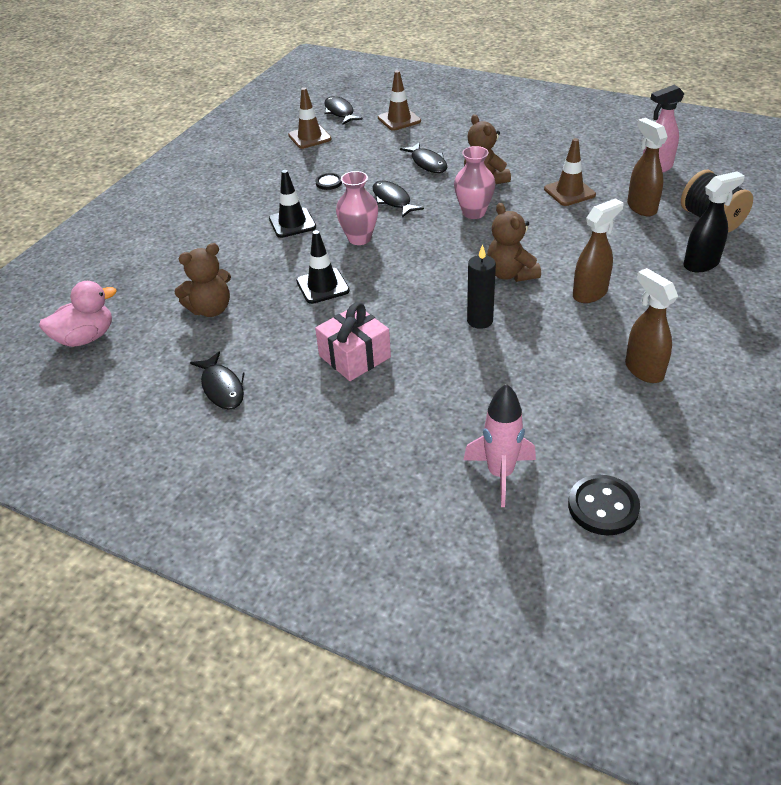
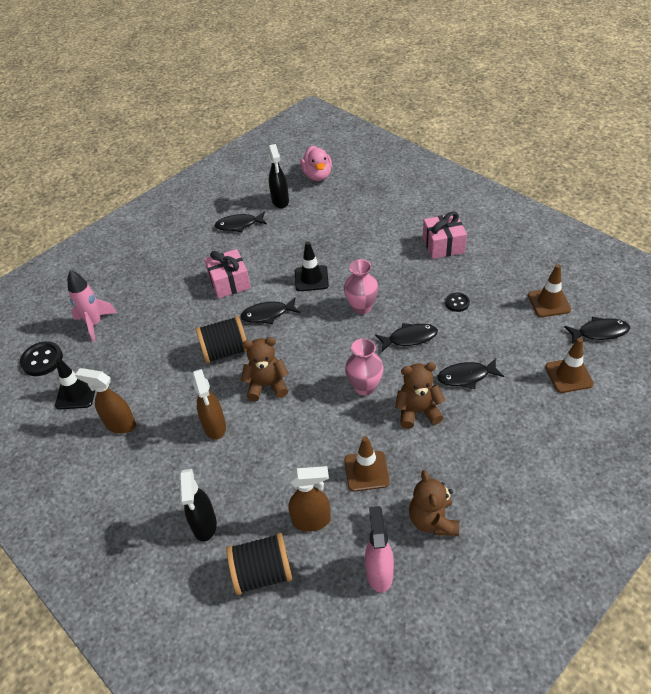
camera: 110 degrees right, 5 degrees up
(156, 359) = (280, 201): none -> black spray bottle
(211, 309) = (316, 225): brown teddy bear -> brown teddy bear (433, 520)
(234, 205) = (443, 245): none -> pink gift
(292, 223) = (402, 273): black traffic cone -> black traffic cone (76, 393)
(401, 304) = (267, 314): none -> black fish
(480, 320) = (225, 351): black candle -> black spool
(643, 370) = (120, 424): brown spray bottle -> brown spray bottle turned 150 degrees counterclockwise

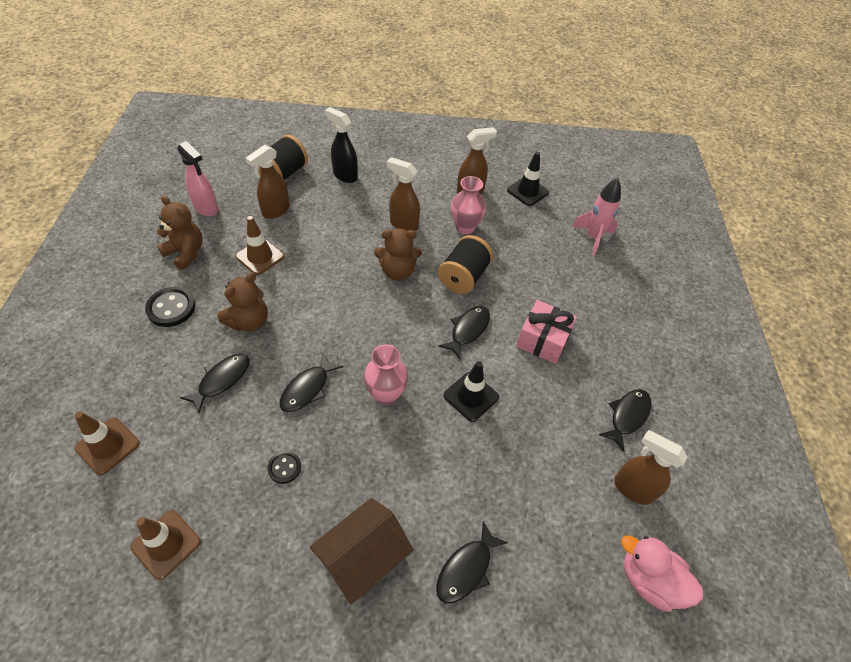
camera: 130 degrees right, 5 degrees up
(42, 360) = (585, 196): black button -> black button (171, 308)
(267, 385) = (397, 271): brown teddy bear -> brown teddy bear turned 45 degrees clockwise
(280, 201) = (632, 488): black spray bottle -> brown spray bottle
(365, 387) = (313, 316): pink vase -> pink vase (465, 227)
(443, 245) = (363, 558): pink gift -> brown house
(599, 332) = (82, 534): black fish -> black fish (466, 569)

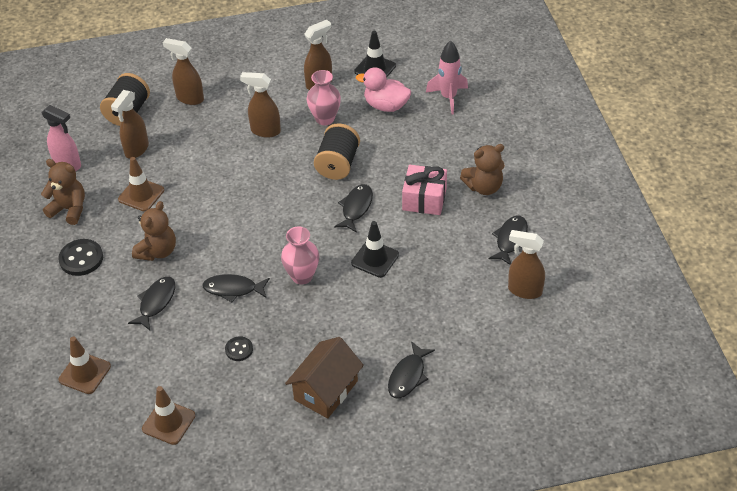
camera: 10 degrees left, 5 degrees down
(307, 388) = (233, 289): black fish -> black fish turned 75 degrees clockwise
(345, 175) = (189, 98): black spray bottle -> brown spray bottle
(397, 271) = (275, 175): brown teddy bear -> brown teddy bear (484, 187)
(649, 580) = (548, 346): pink duck -> pink duck (386, 106)

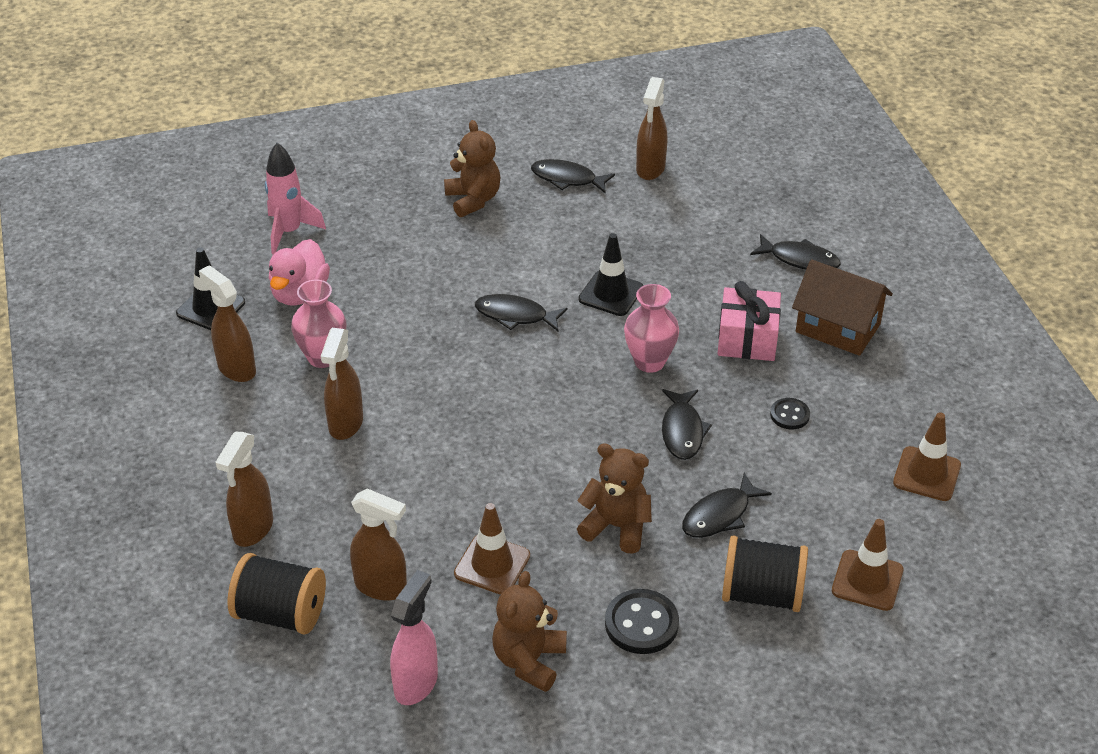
camera: 95 degrees left, 5 degrees down
(156, 302) = (720, 515): black fish -> black fish turned 60 degrees counterclockwise
(337, 164) = (425, 338): black spool -> black spool (761, 594)
(424, 199) = (497, 252): pink gift -> pink gift (747, 339)

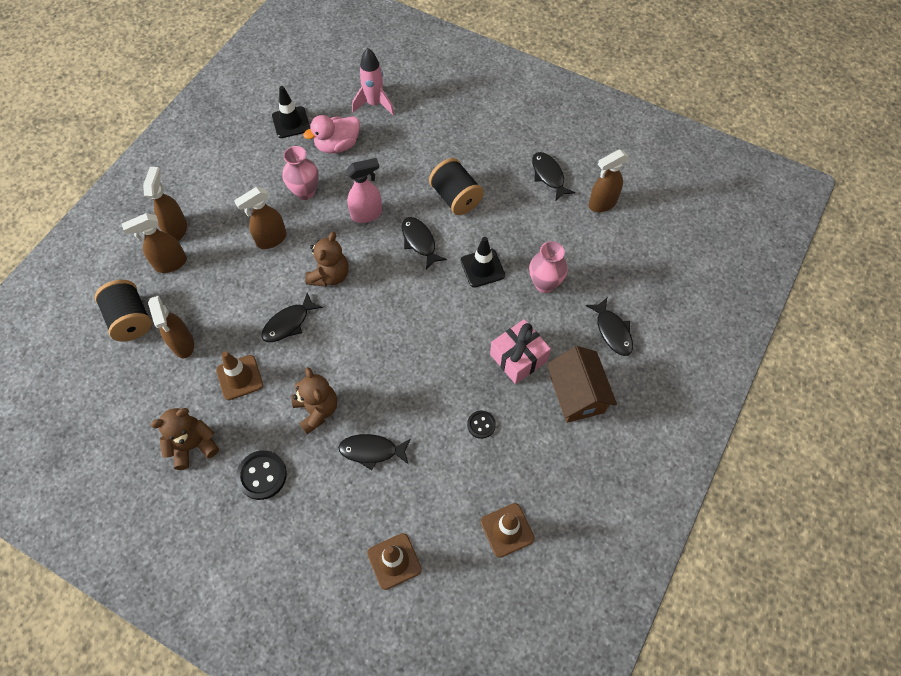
camera: 45 degrees right, 20 degrees up
(236, 368) = (263, 167): brown spray bottle -> brown spray bottle (177, 229)
(416, 683) = (138, 410): pink spray bottle -> pink spray bottle (367, 214)
(473, 200) = (484, 152): brown teddy bear -> brown teddy bear (330, 275)
(649, 362) = (450, 327): pink vase -> pink vase (545, 284)
(682, 431) = (415, 384): black fish -> black fish (289, 323)
(761, 594) = (335, 516): black spool -> black spool (455, 197)

